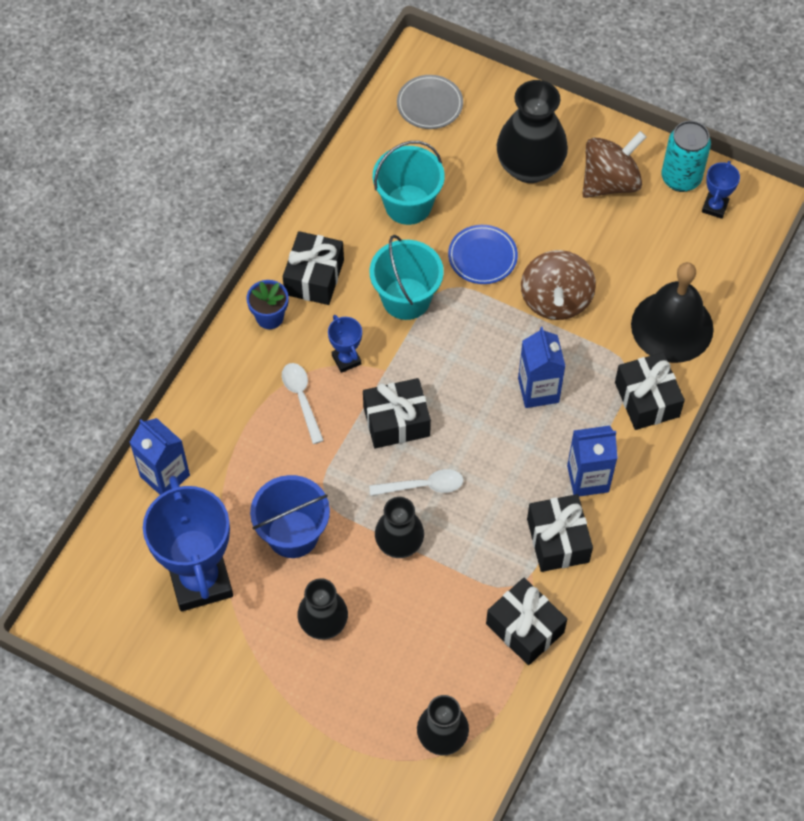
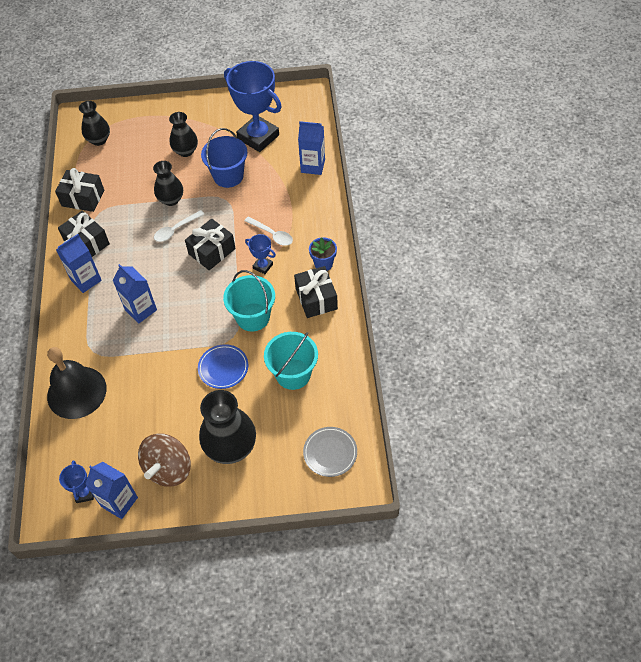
camera: 150 degrees right, 5 degrees down
(555, 300) = (160, 367): brown spinning top -> none
(646, 399) = (72, 340): black gift -> none
(681, 178) = (119, 502): turquoise can -> blue carton

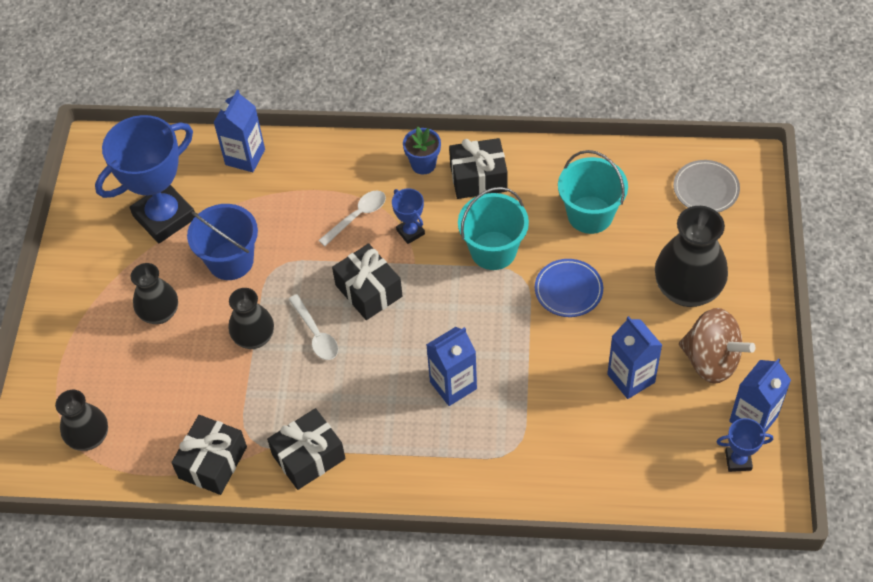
camera: 80 degrees left, 0 degrees up
(76, 392) = (579, 470): black bell -> none
(86, 280) = (381, 458): blue carton -> blue carton (631, 378)
(263, 266) = (410, 232): blue trophy -> blue trophy turned 75 degrees counterclockwise

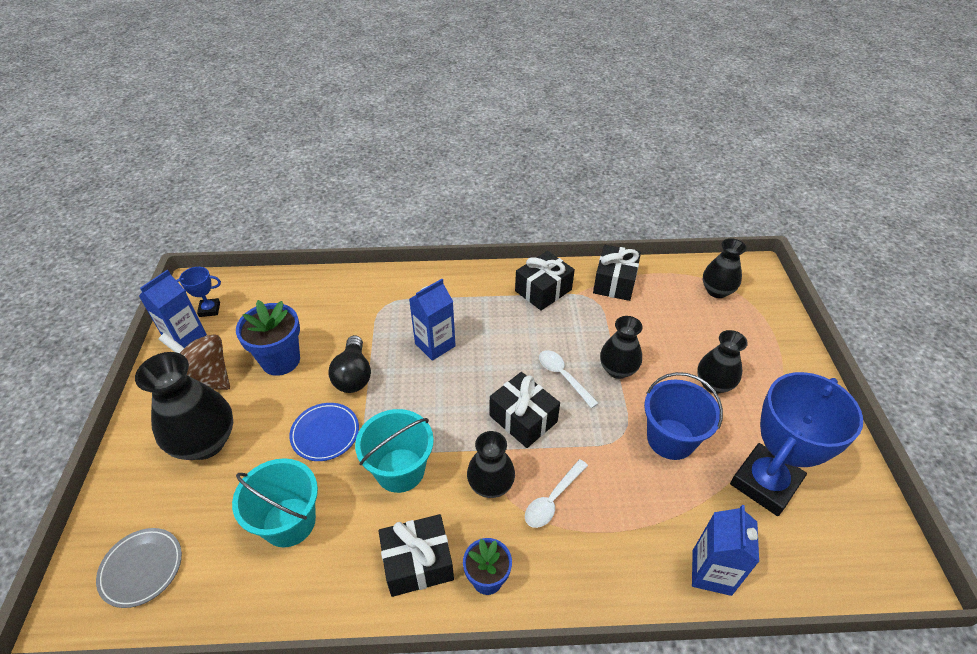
camera: 170 degrees right, 10 degrees down
(410, 232) = (490, 485): blue trophy -> black vase
(545, 353) = (353, 375): none -> black light bulb
(631, 378) = (280, 360): blue carton -> blue flower pot

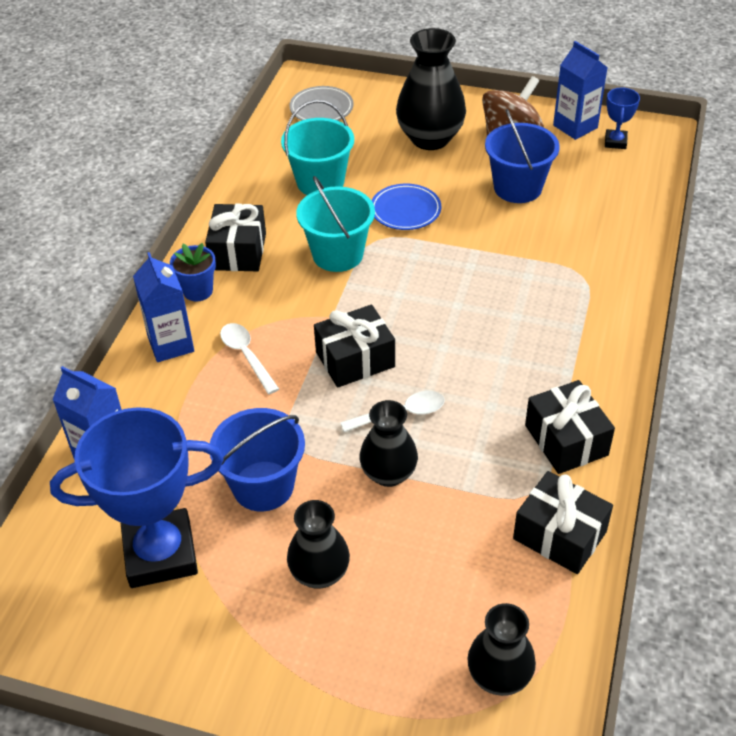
camera: 110 degrees right, 0 degrees up
(280, 360) = (517, 187): blue flower pot -> blue bucket
(353, 375) = (475, 237): black light bulb -> none
(435, 345) = (497, 308): blue carton -> blue carton (171, 344)
(490, 485) = (287, 314): black vase -> none
(765, 483) = (160, 554): blue trophy -> blue trophy turned 75 degrees counterclockwise

